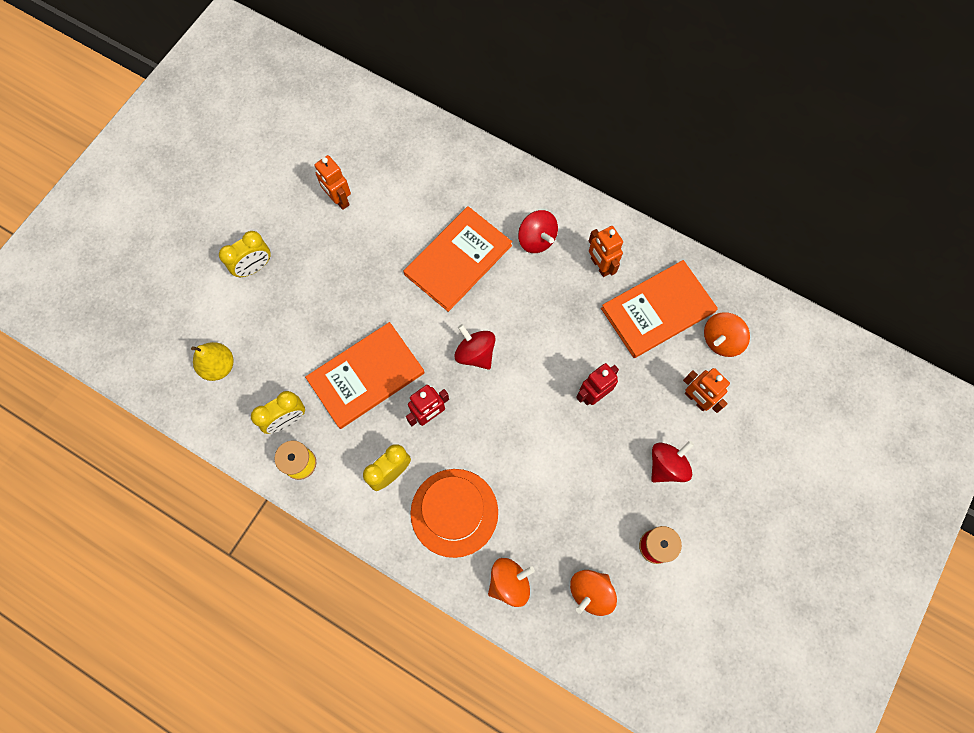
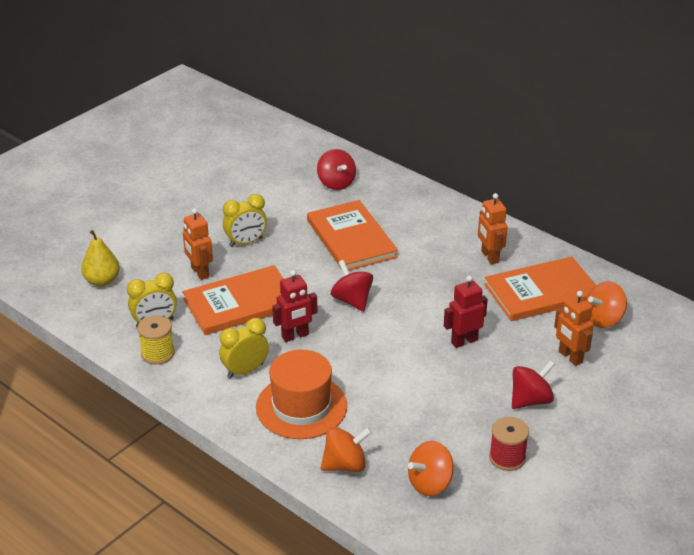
camera: 10 degrees right, 35 degrees down
(254, 267) = (157, 223): yellow clock -> yellow clock (246, 242)
(339, 199) = (249, 190): orange robot -> orange robot (199, 272)
(458, 260) = (351, 238): orange book -> orange book turned 75 degrees counterclockwise
(536, 239) = (430, 233): red spinning top -> red spinning top (336, 183)

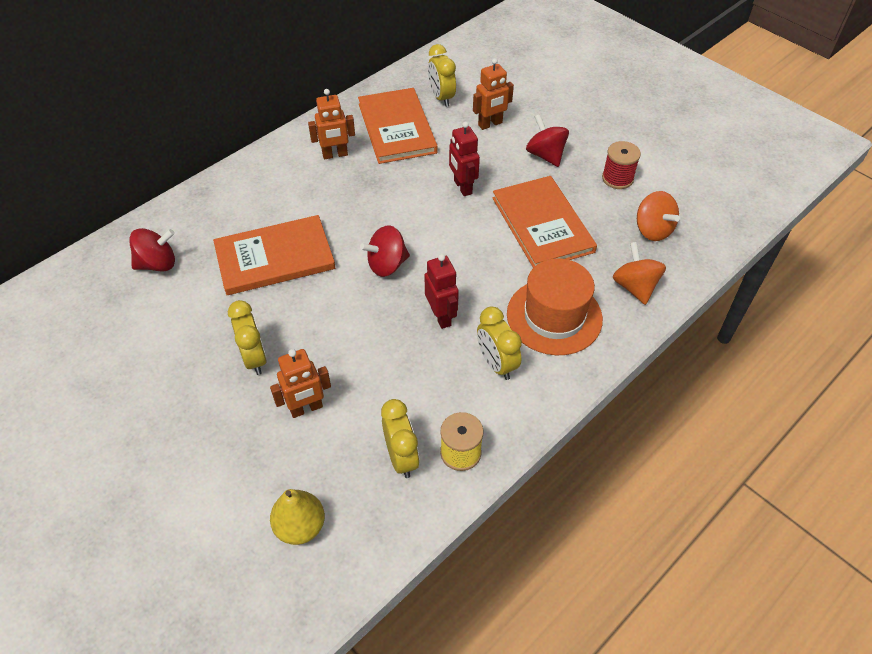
camera: 85 degrees left, 15 degrees up
(240, 303) = (375, 366): orange book -> orange book (542, 224)
(603, 319) = (441, 97): orange spinning top -> yellow clock

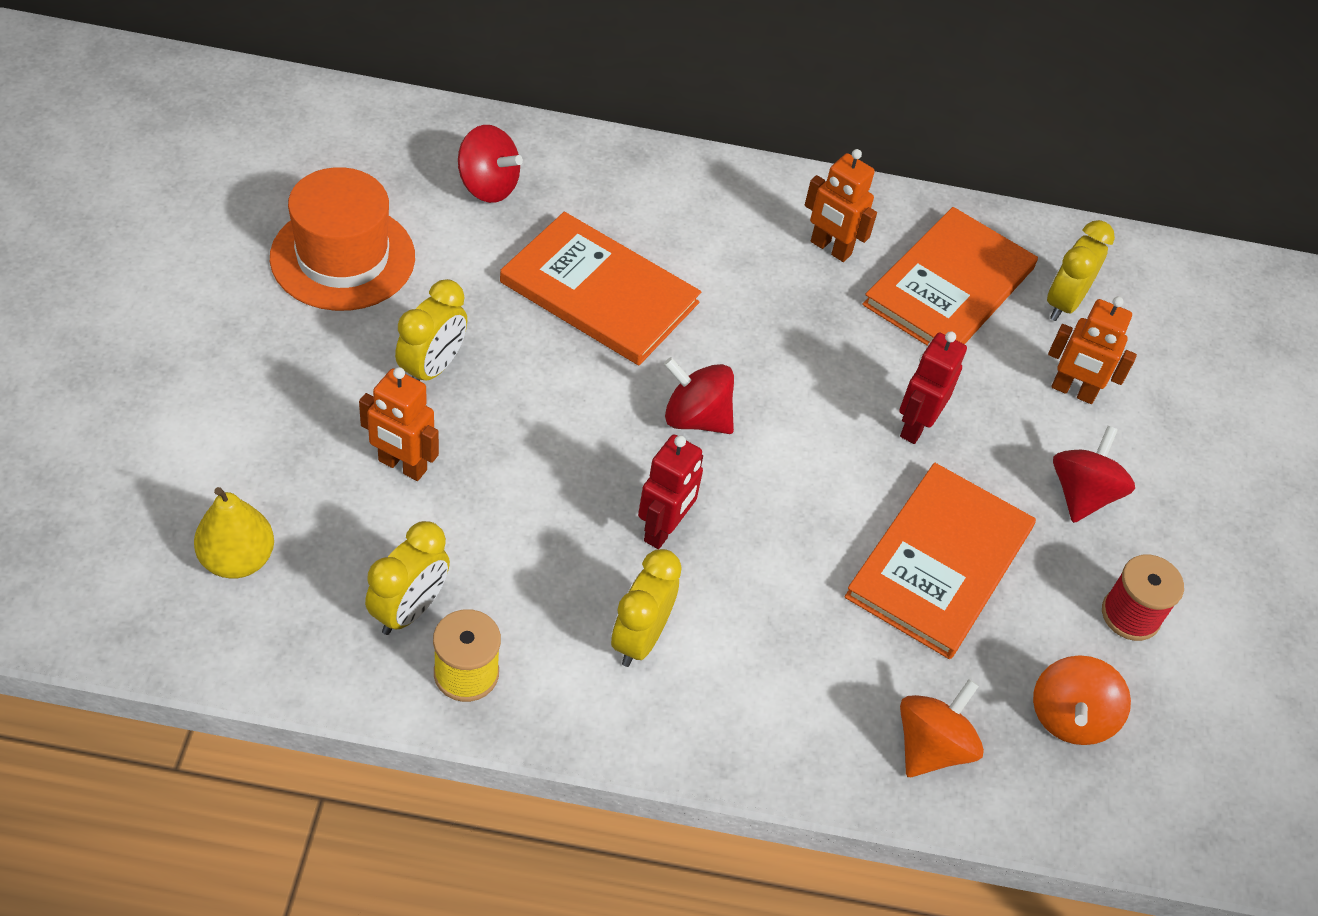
camera: 45 degrees right, 0 degrees up
(554, 316) = (782, 667): orange hat -> orange hat (343, 257)

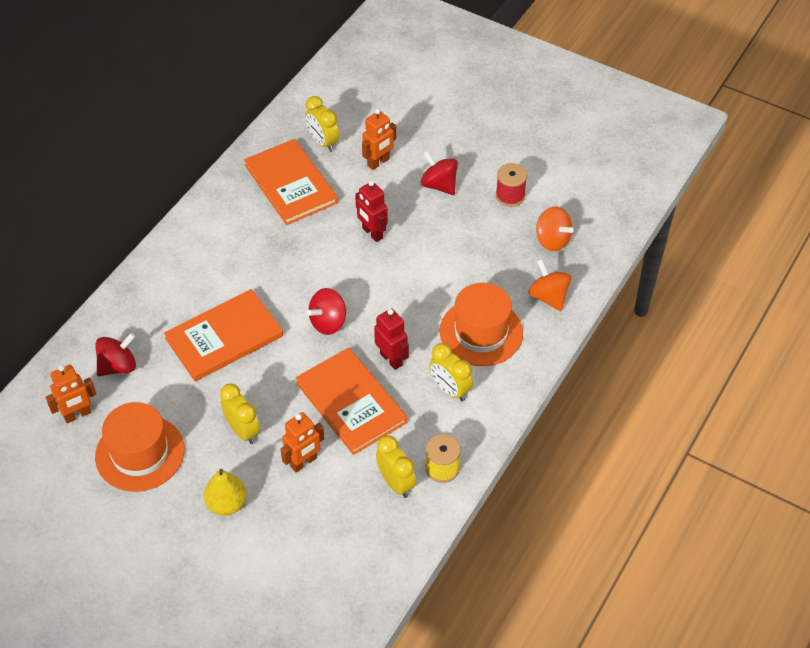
camera: 60 degrees left, 0 degrees up
(237, 559) = (334, 554): yellow pear -> yellow pear (226, 504)
(790, 653) = (481, 332): none -> orange hat
(830, 248) = (241, 224): orange robot -> orange robot (77, 415)
(939, 563) = (454, 255): orange book -> orange book (351, 402)

